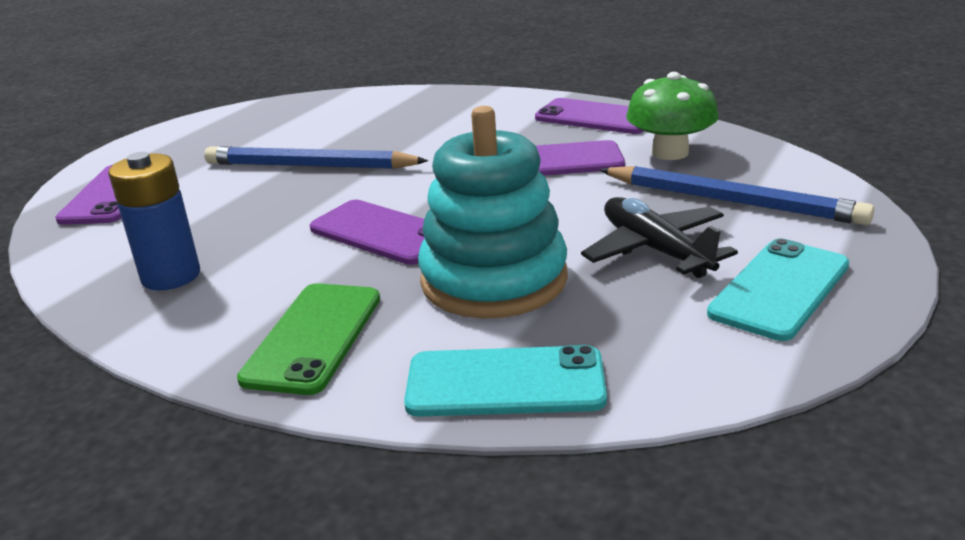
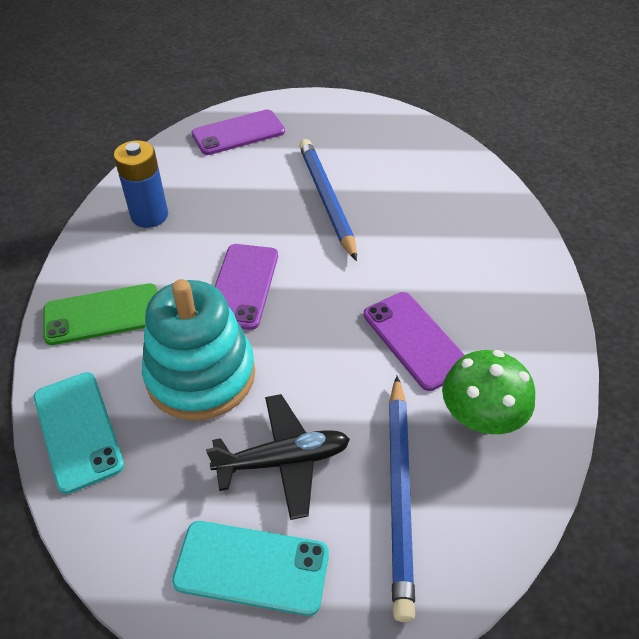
camera: 60 degrees right, 20 degrees up
(596, 117) = (529, 333): purple phone -> none
(655, 250) = (283, 460): black plane -> black plane turned 45 degrees clockwise

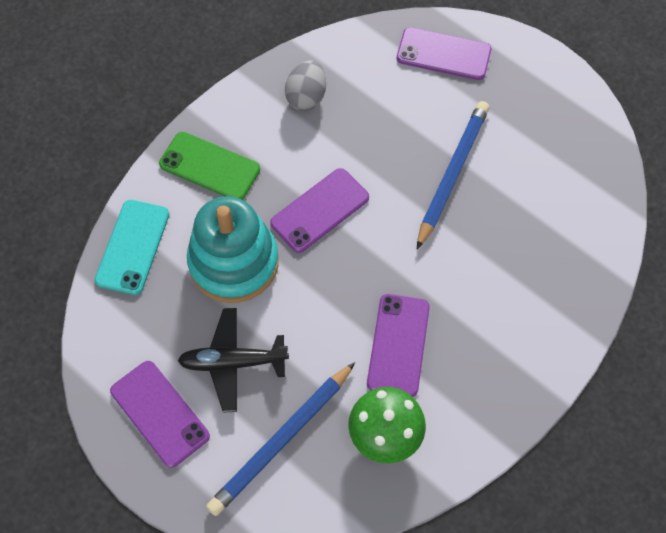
camera: 40 degrees right, 15 degrees up
(149, 216) = (306, 97): blue battery -> grey egg
(251, 567) = (159, 413): turquoise phone -> purple phone
(283, 460) = (233, 363): black plane -> black plane turned 150 degrees clockwise

